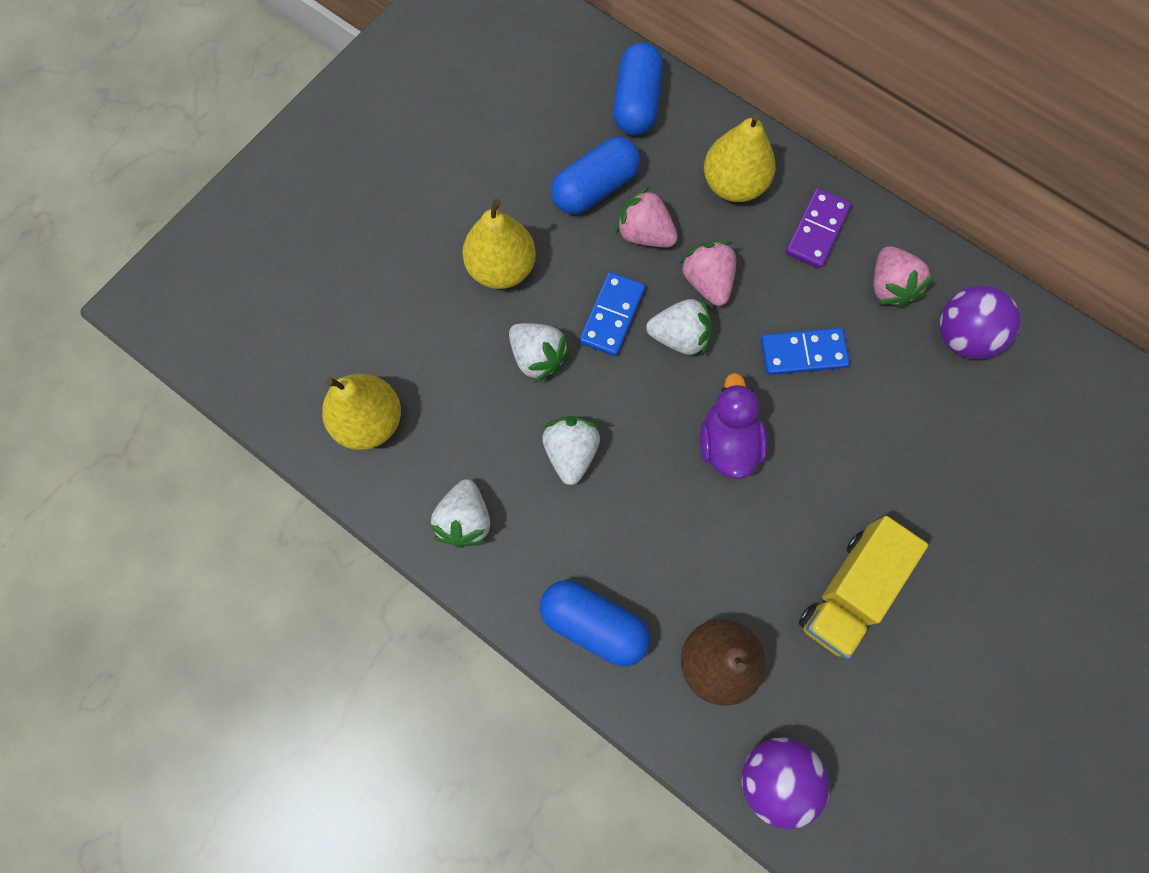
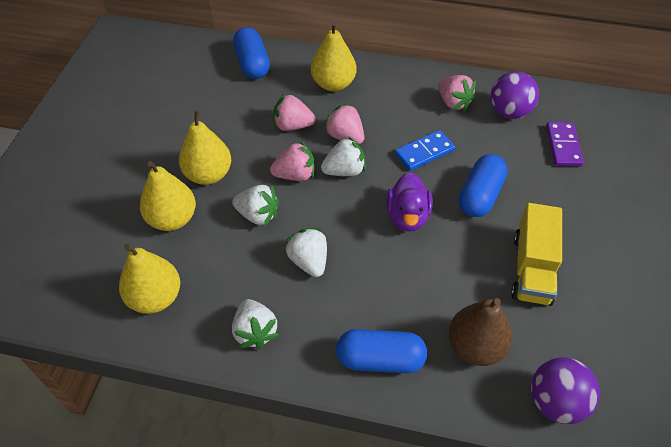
camera: 25 degrees left, 20 degrees down
(431, 317) = (172, 219): none -> yellow pear
(595, 188) = (248, 113): blue capsule -> blue capsule (480, 195)
(612, 316) = (295, 175): blue domino -> pink strawberry
(728, 443) = (407, 216): purple duck -> purple duck turned 150 degrees counterclockwise
(816, 230) = (395, 90): purple domino -> purple domino (563, 146)

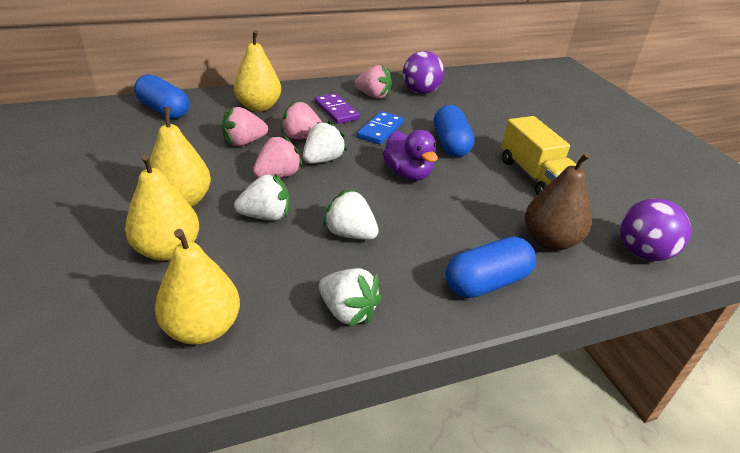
camera: 35 degrees left, 15 degrees down
(563, 146) = (477, 101): purple domino -> purple domino (336, 111)

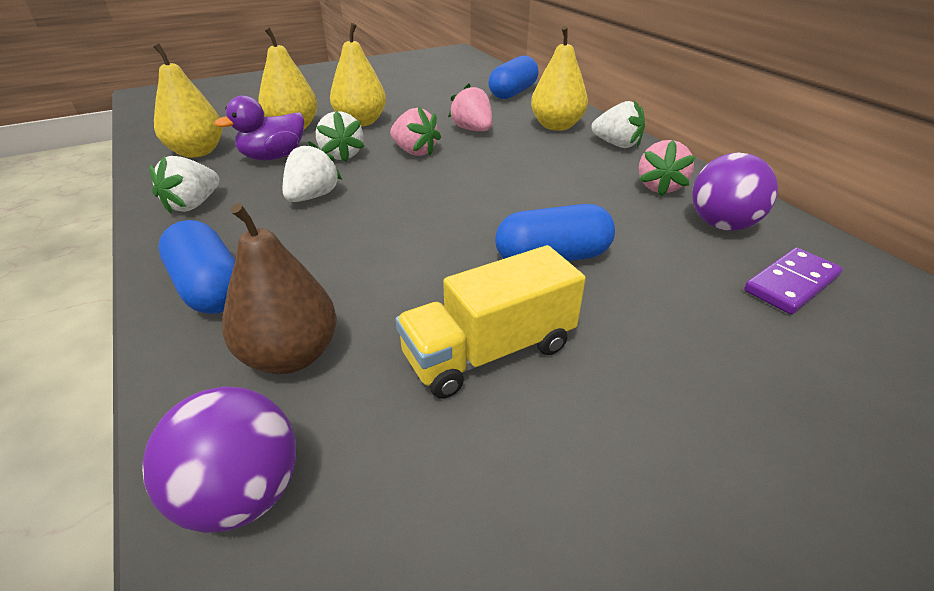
camera: 85 degrees right, 0 degrees up
(302, 137) = (501, 154): pink strawberry -> none
(323, 160) = (456, 170): white strawberry -> white strawberry (617, 144)
(336, 111) = (586, 166): purple domino -> purple domino (791, 284)
(380, 130) = (555, 198): blue domino -> none
(407, 174) = (446, 224): purple duck -> purple duck (273, 157)

